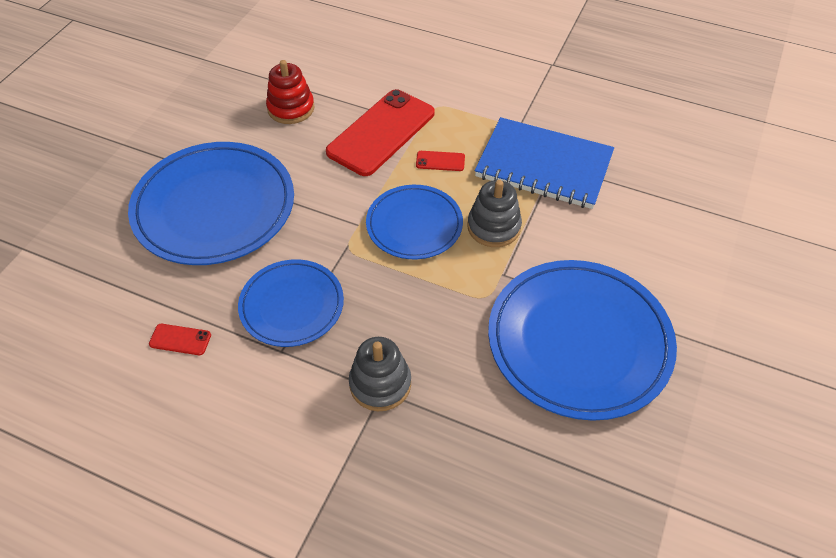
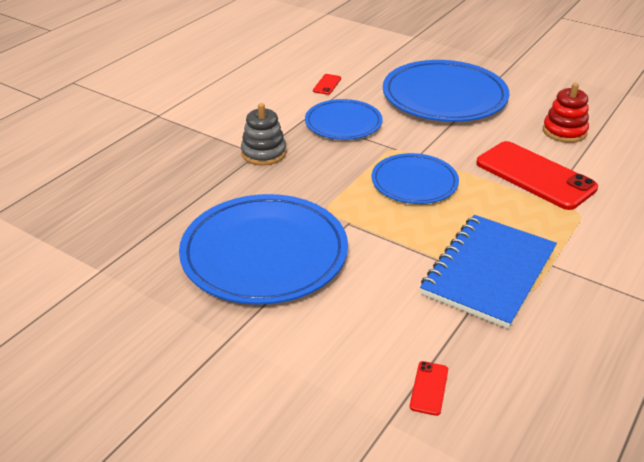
camera: 100 degrees right, 15 degrees down
(440, 161) = (495, 205): red phone -> red phone (429, 388)
(493, 227) = (405, 225): grey stacking toy -> none

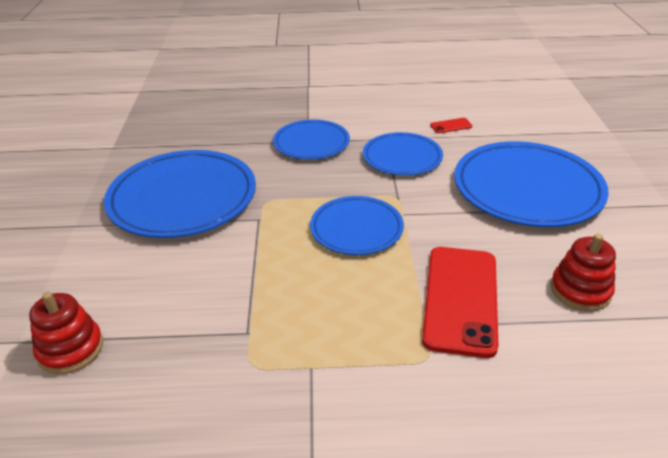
camera: 55 degrees right, 0 degrees up
(264, 153) = (311, 143): grey stacking toy -> blue plate
(429, 388) = (71, 349): red phone -> red stacking toy
(489, 272) = (259, 326): blue notebook -> none

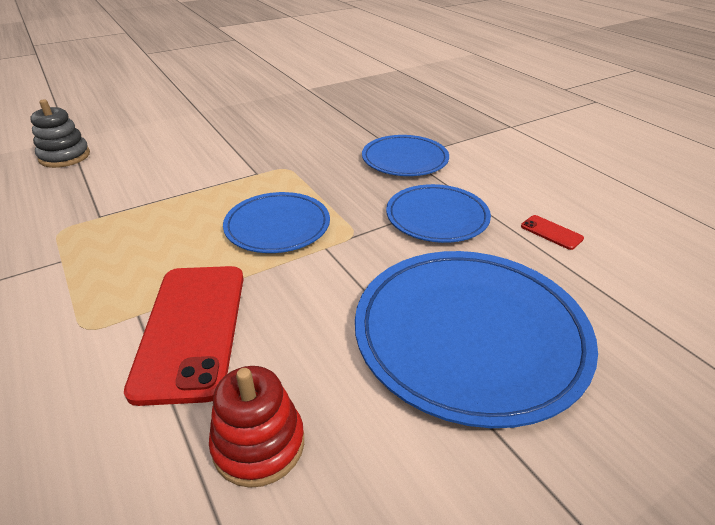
camera: 60 degrees right, 0 degrees up
(71, 349) = (65, 156): red stacking toy -> grey stacking toy
(183, 198) = (261, 134): blue plate -> none
(460, 299) = (191, 329): red phone -> red phone turned 75 degrees counterclockwise

